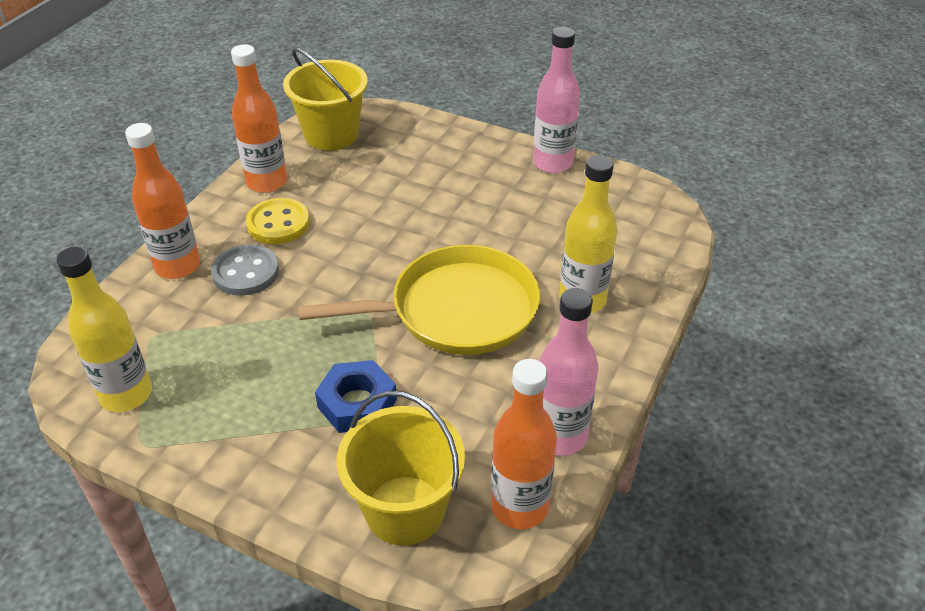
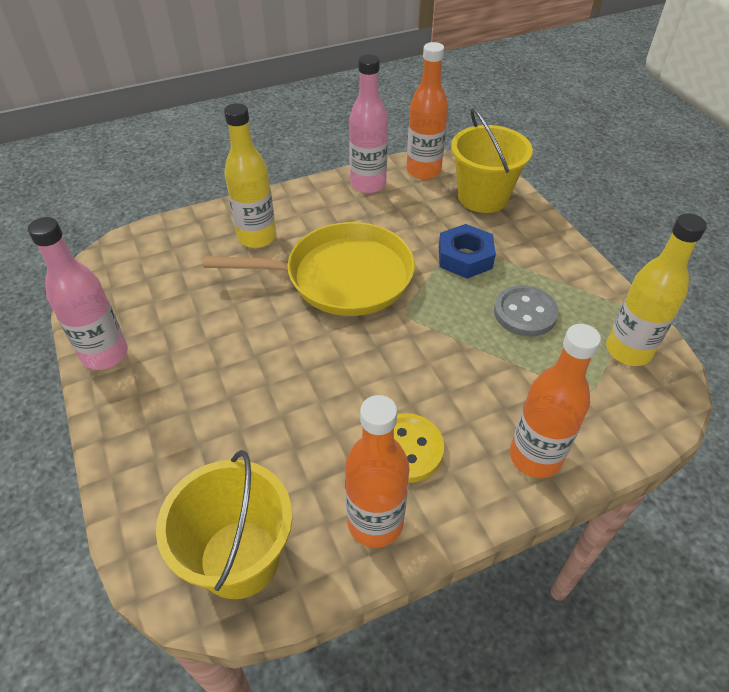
camera: 140 degrees left, 5 degrees up
(245, 272) = (474, 408): grey button -> grey button (525, 313)
(456, 310) = (342, 277): yellow pan -> yellow pan turned 150 degrees clockwise

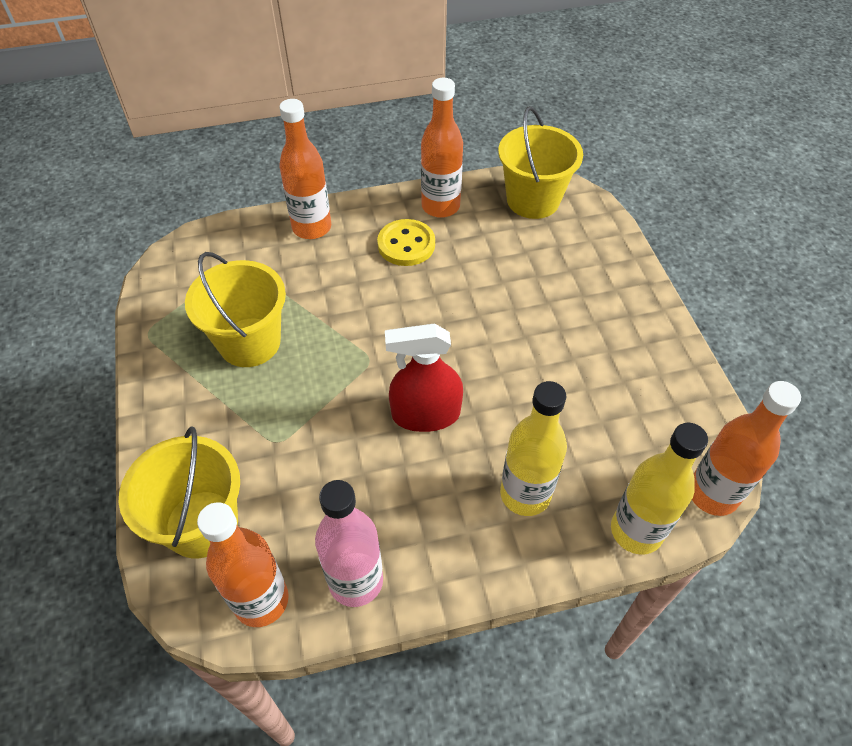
camera: 170 degrees left, 5 degrees up
(105, 354) = (672, 357): pink bottle -> none
(110, 254) = (712, 494): none -> orange bottle
(342, 277) = (426, 414): yellow pan -> red spray bottle
(465, 257) = (276, 421): blue nut -> none
(525, 313) = (249, 342): grey button -> yellow bucket
(628, 350) = (180, 293): yellow bottle -> yellow bottle (636, 531)

